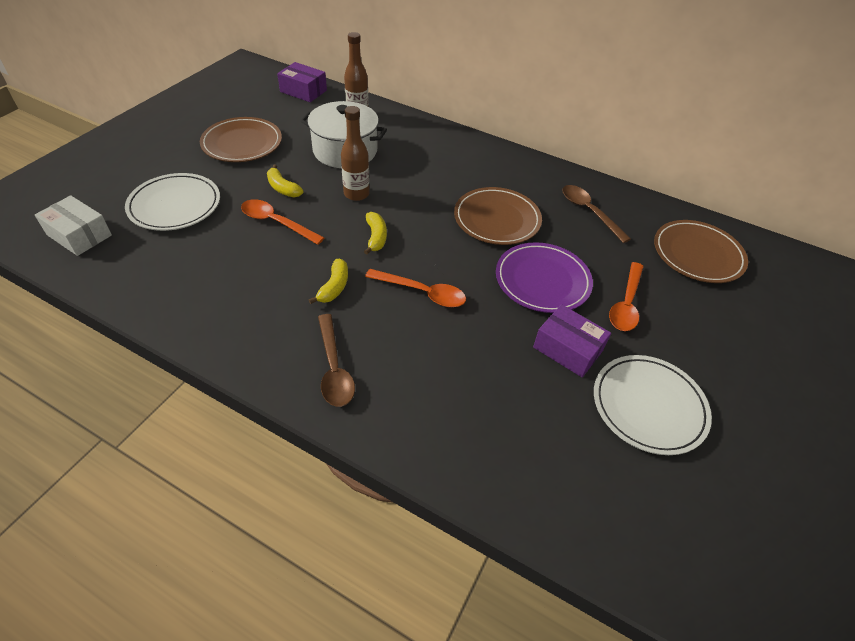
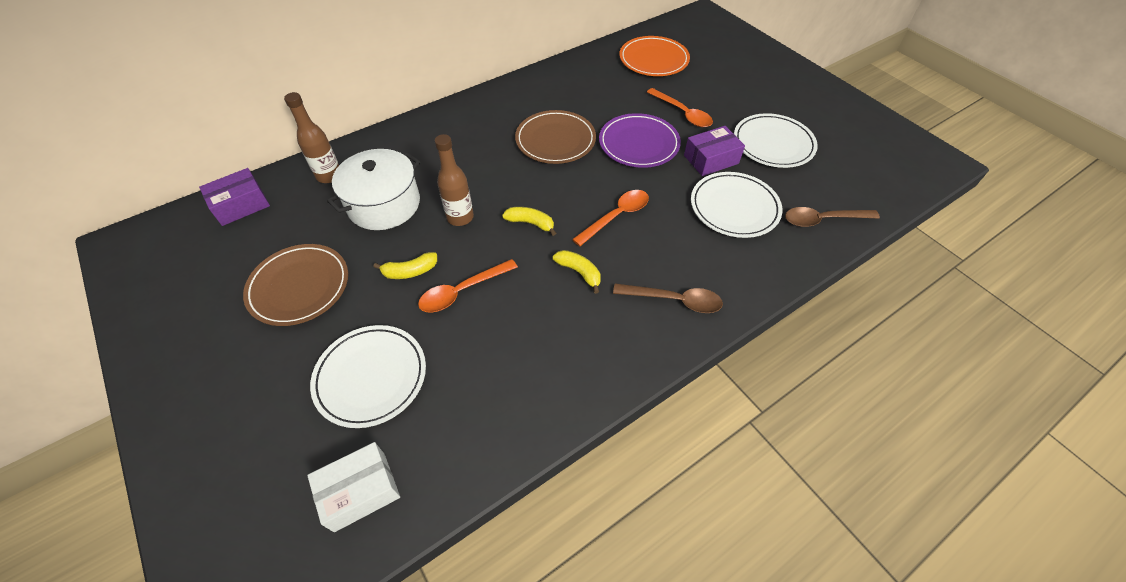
camera: 60 degrees left, 5 degrees up
(502, 390) = (734, 207): none -> white plate
(589, 212) = (579, 88): brown spoon -> brown spoon (823, 220)
(697, 254) = (653, 60): brown plate -> orange plate

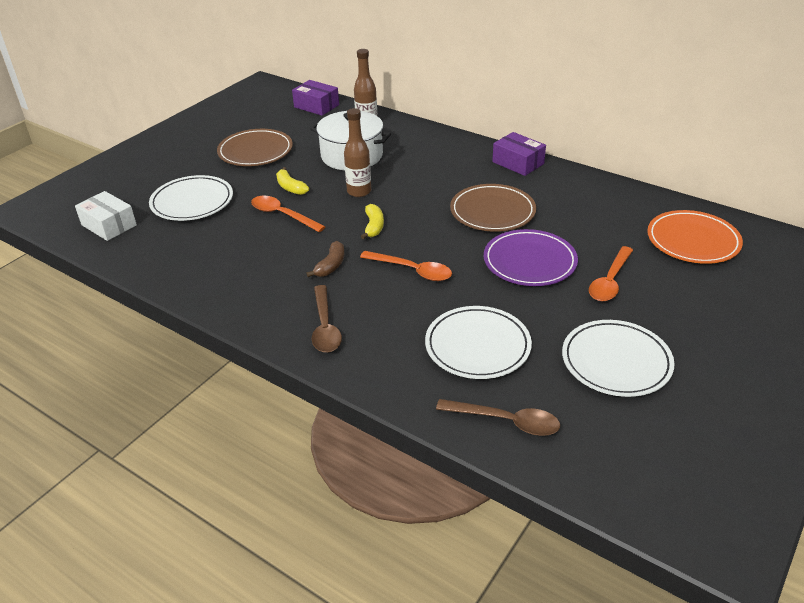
camera: 70 degrees right, 15 degrees down
(579, 272) = (331, 265): yellow banana -> brown banana
(711, 159) = (545, 316): purple box -> purple box (518, 163)
(823, 220) = (505, 421): brown spoon -> brown spoon turned 135 degrees clockwise

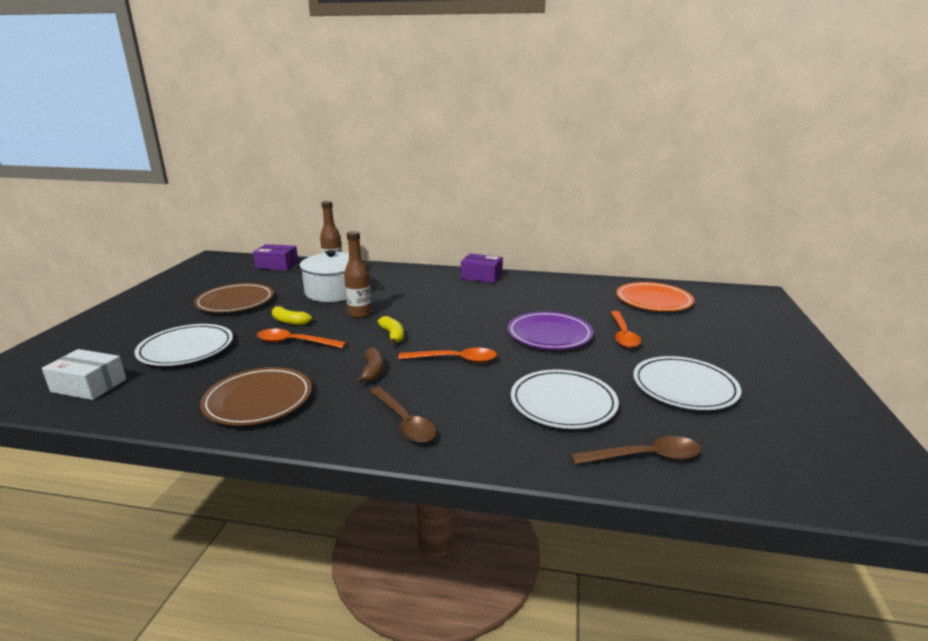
camera: 25 degrees left, 15 degrees down
(492, 211) = (489, 308): brown plate -> brown plate (258, 400)

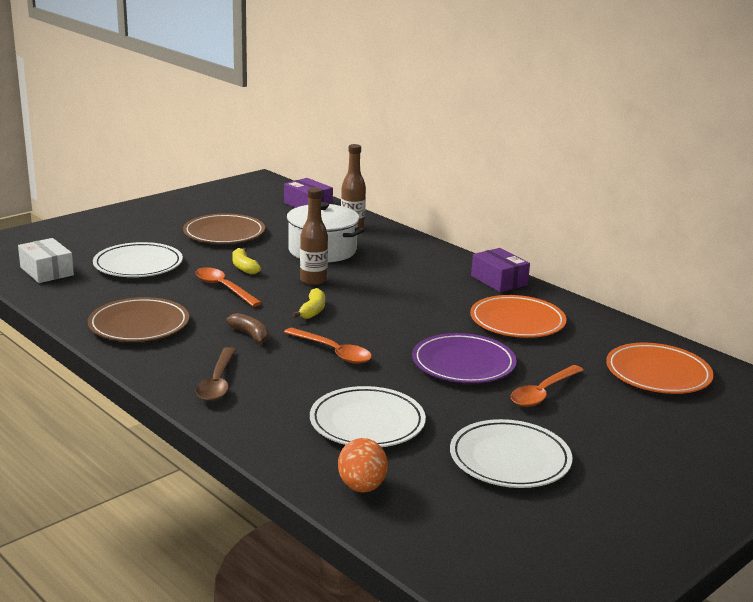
camera: 35 degrees right, 0 degrees up
(373, 371) = (250, 335): brown banana -> brown banana turned 75 degrees counterclockwise
(533, 297) = (517, 321): none -> orange plate
(644, 457) = (362, 487): brown spoon -> orange egg

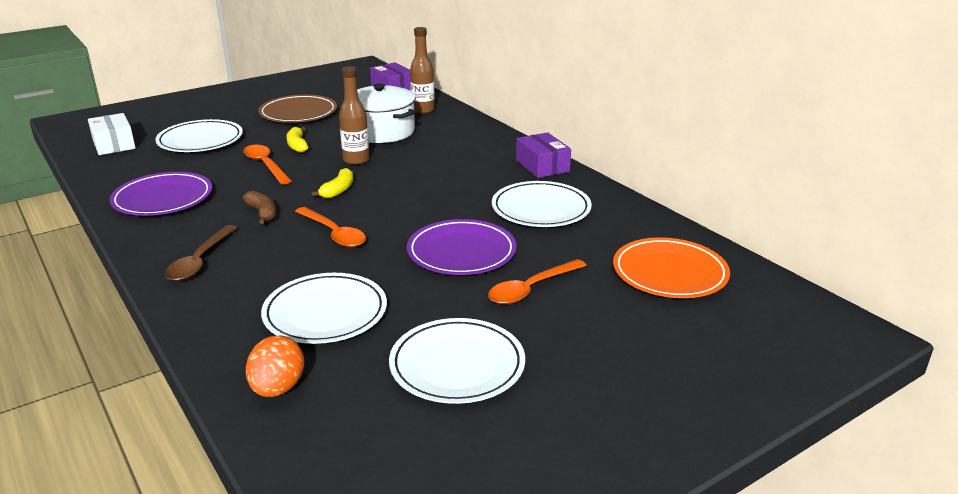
camera: 10 degrees right, 5 degrees up
(139, 325) = (163, 199): brown plate -> purple plate
(517, 321) = (541, 209): orange plate -> white plate

